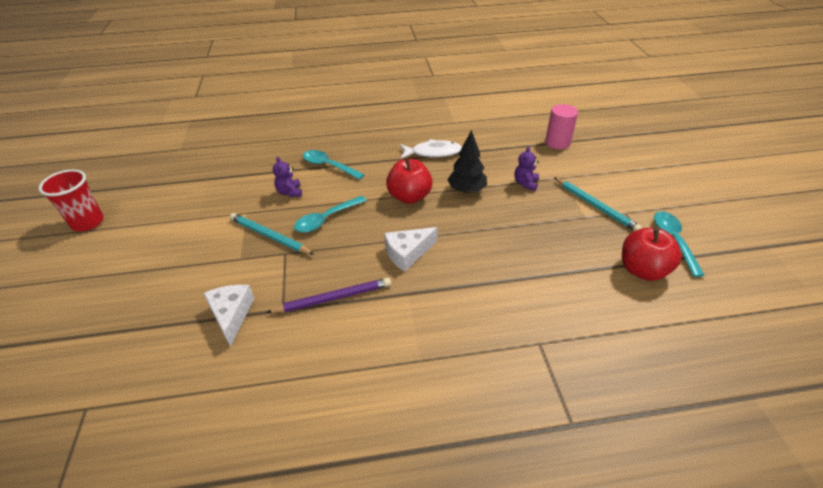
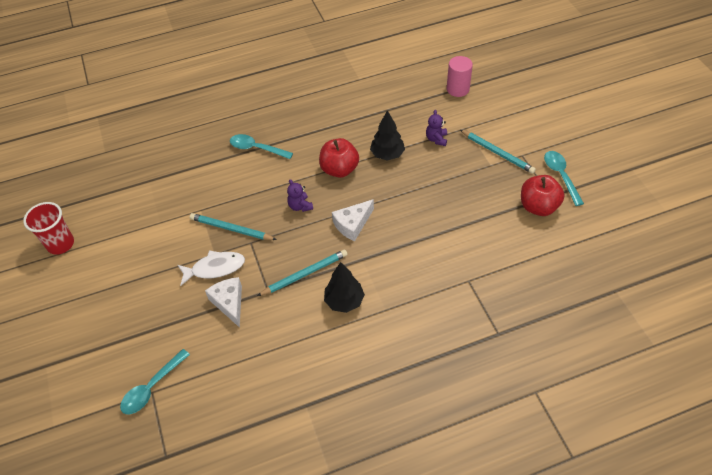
camera: 10 degrees left, 10 degrees up
(290, 192) = (231, 182): purple teddy bear -> purple teddy bear (300, 206)
(326, 219) = (274, 204): turquoise spoon -> turquoise spoon (152, 388)
(333, 298) = (304, 274): purple pencil -> turquoise pencil
(370, 339) = (344, 301): none -> black tree
(433, 153) = (348, 118): white fish -> white fish (215, 268)

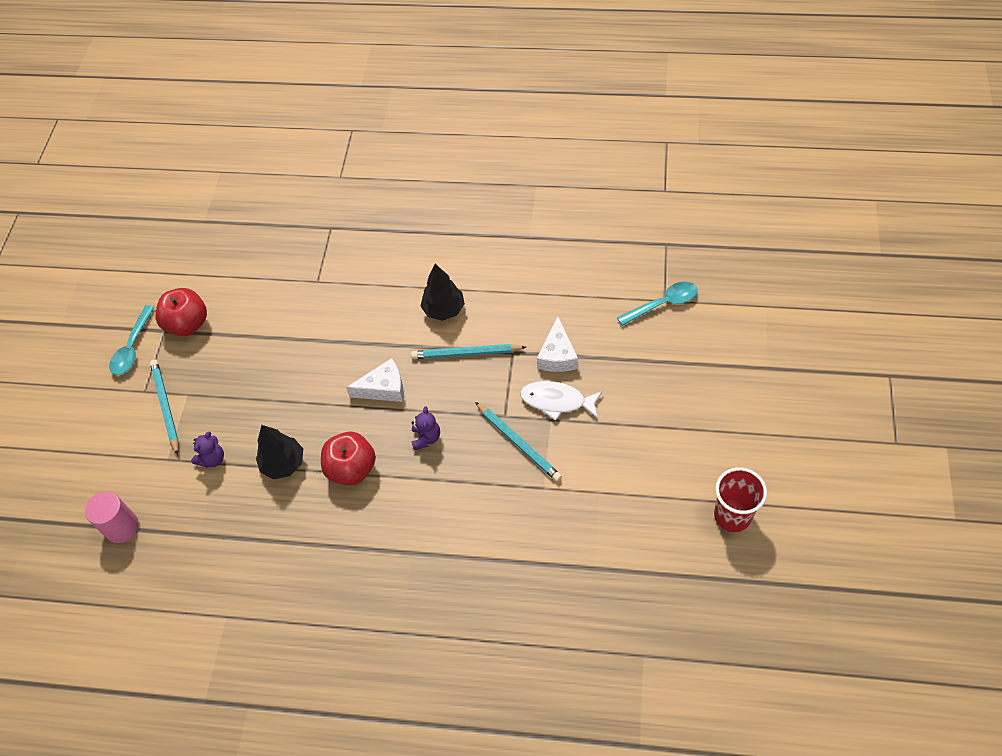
camera: 150 degrees left, 5 degrees up
(256, 148) = (433, 554): turquoise spoon -> none

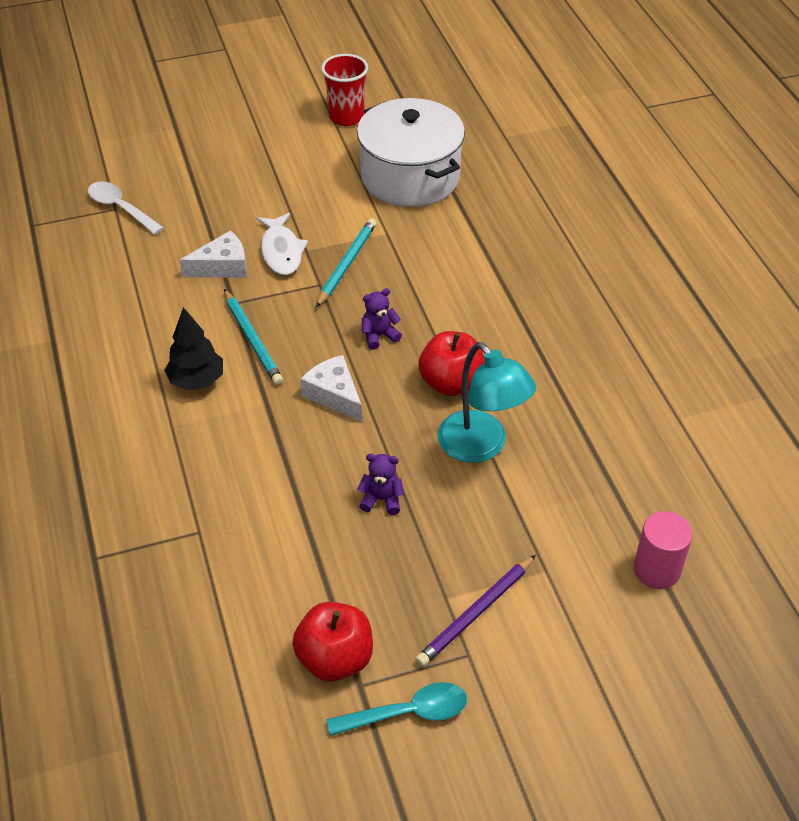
camera: 120 degrees left, 10 degrees down
(166, 406) = (476, 613): turquoise pencil -> purple pencil
(212, 459) = (516, 520): purple teddy bear -> purple teddy bear (382, 499)
(283, 464) = (481, 447): black tree -> turquoise lamp
(614, 537) = (410, 177): none -> white pot
(663, 304) = (120, 208): turquoise spoon -> white spoon

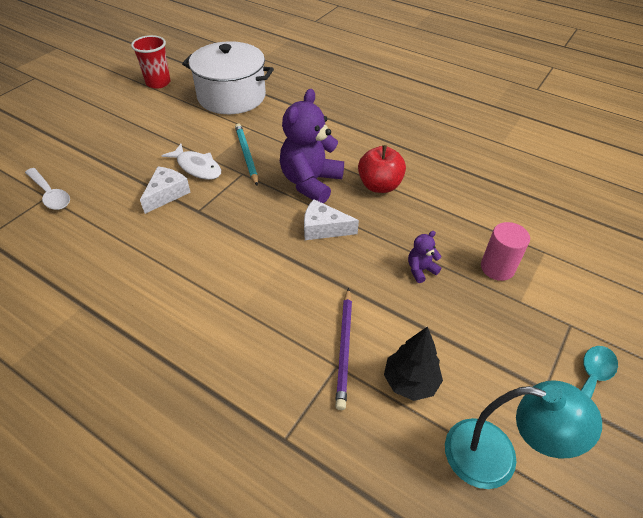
camera: 40 degrees left, 0 degrees up
(120, 208) = (50, 194): white spoon -> white spoon turned 135 degrees counterclockwise
(197, 380) = (225, 270): black tree -> black tree (410, 381)
(252, 340) = (235, 225): turquoise pencil -> none
(335, 658) = (513, 384): red apple -> none
(379, 335) = (310, 182): purple teddy bear -> purple teddy bear, size x2.26
(476, 613) = (544, 298): purple pencil -> purple pencil (344, 348)
(481, 447) = (435, 209): turquoise lamp -> turquoise lamp (496, 457)
(656, 570) = (587, 218): pink cylinder -> pink cylinder (497, 268)

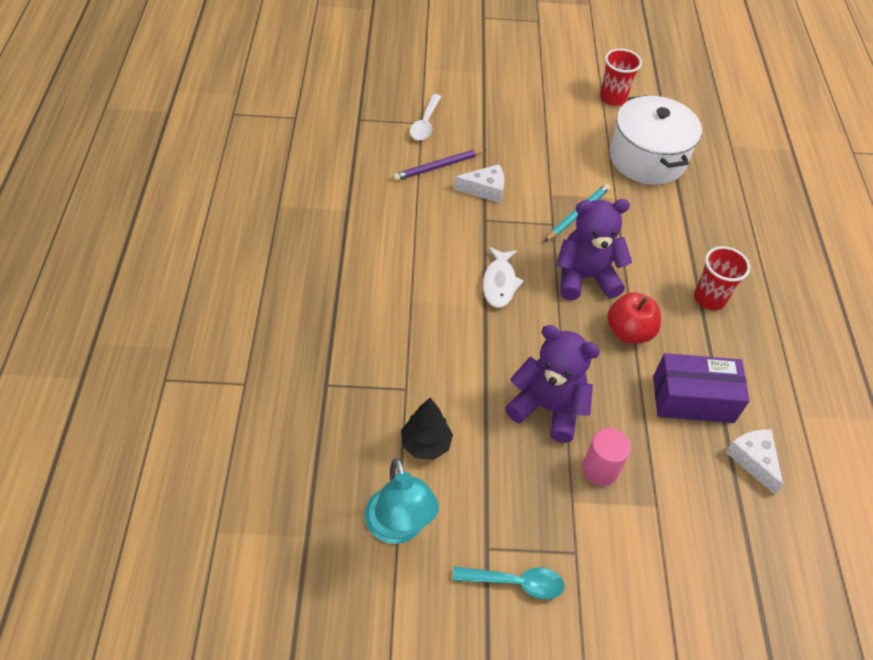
camera: 55 degrees right, 5 degrees up
(197, 167) = (532, 190): white fish -> white fish (499, 283)
(323, 228) = (537, 314): white cheese -> white cheese (753, 460)
(344, 348) = (425, 386): purple pencil -> purple pencil (438, 166)
(379, 132) = (709, 298): none -> red cup
(420, 270) = (547, 407): purple teddy bear -> purple teddy bear, size x2.26
(460, 184) = (693, 399): none -> purple box

